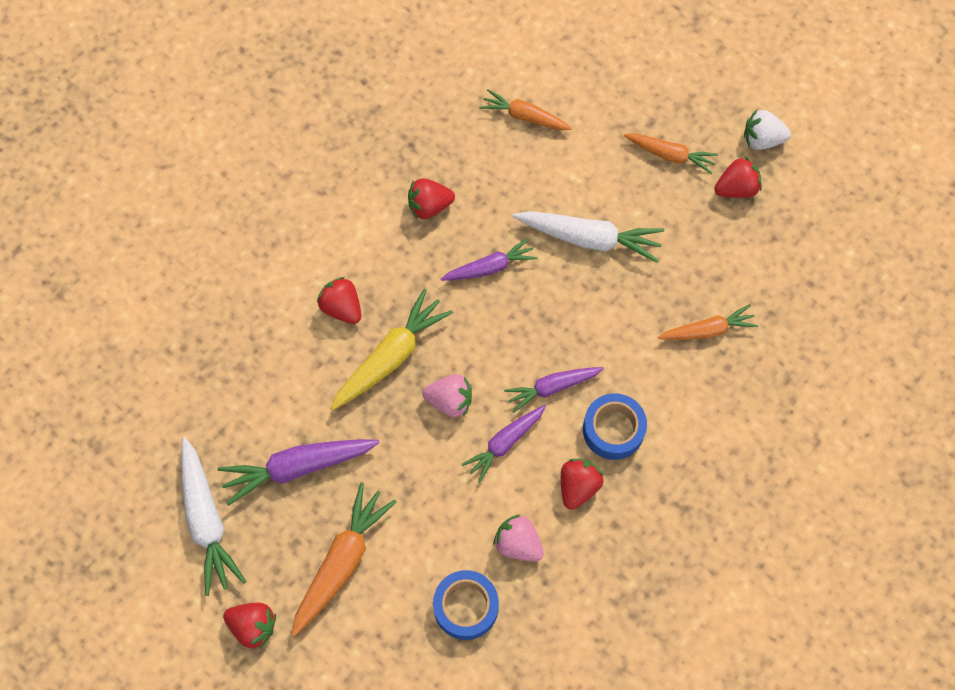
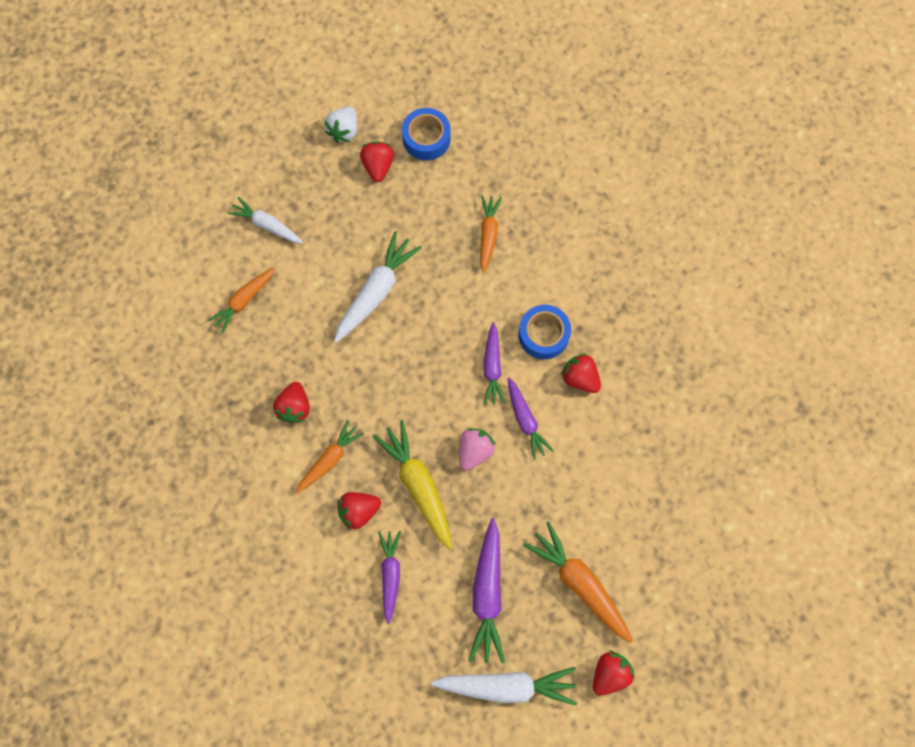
camera: 70 degrees left, 5 degrees up
(466, 607) = (647, 497): blue tape -> blue tape (426, 138)
(490, 267) = (370, 378): purple carrot -> purple carrot (390, 575)
(518, 544) = (610, 440): pink strawberry -> none
(618, 106) = (267, 225): none -> white carrot
(670, 155) = (328, 203): orange carrot -> orange carrot (329, 459)

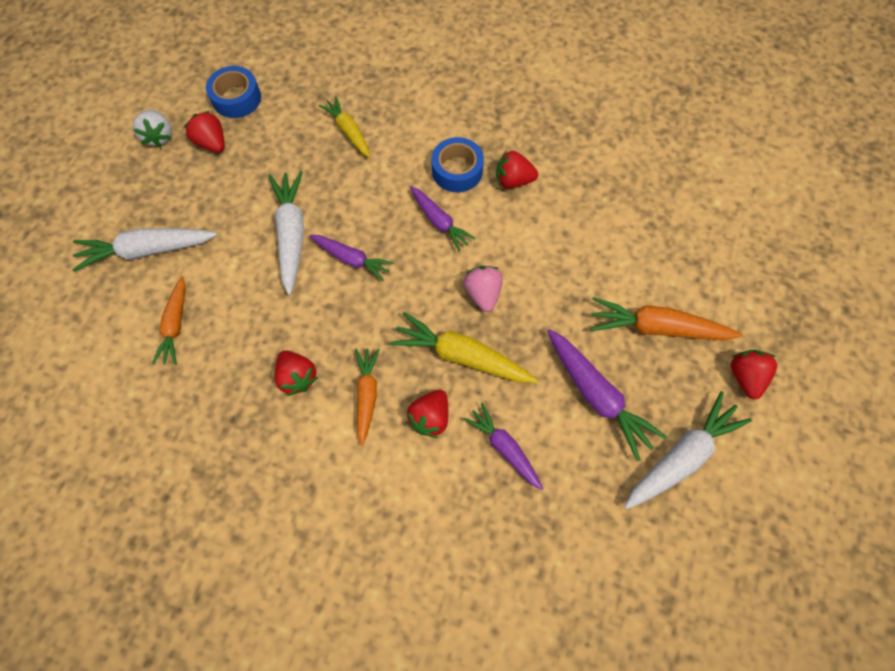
camera: 40 degrees left, 5 degrees down
(267, 225) = (148, 250): white carrot -> white carrot, size x1.54
(488, 235) = (348, 131): orange carrot -> yellow carrot
(525, 420) = (501, 241): purple carrot -> purple carrot (351, 259)

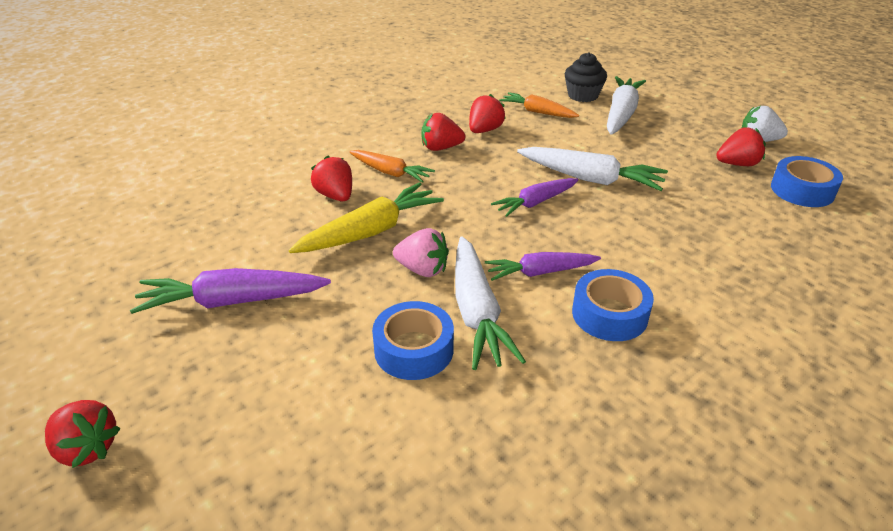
camera: 120 degrees right, 30 degrees down
(114, 299) = (582, 95): none -> black cupcake
(348, 131) = (719, 249): yellow carrot -> none
(504, 448) = (262, 224): purple carrot -> none
(513, 180) = (562, 360): red strawberry -> red strawberry (484, 130)
(558, 257) = (414, 350): none -> blue tape
(657, 327) = (239, 394): orange carrot -> none
(681, 456) = (103, 333): white carrot -> white carrot (477, 312)

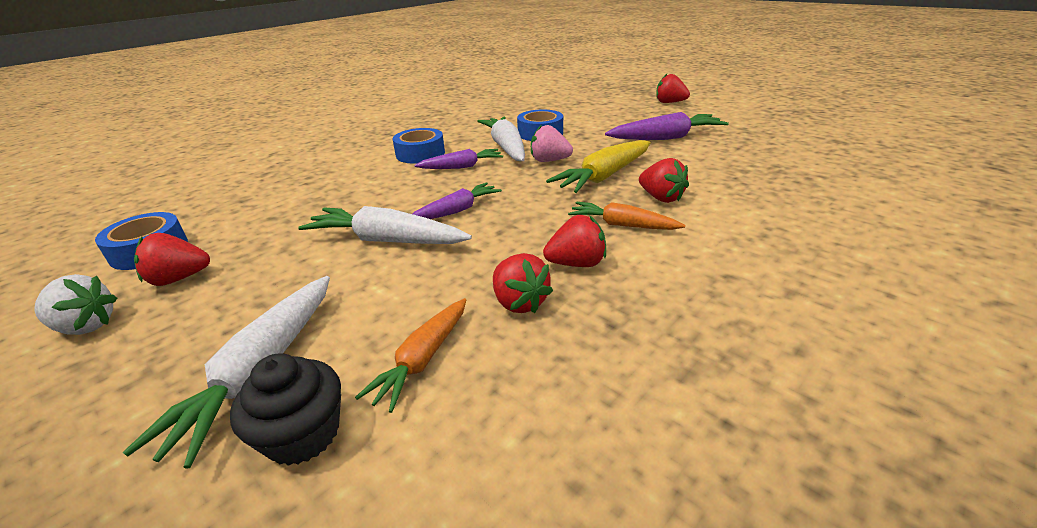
camera: 175 degrees right, 5 degrees down
(484, 130) = (519, 302): red strawberry -> red strawberry turned 60 degrees counterclockwise
(537, 112) = (423, 359): orange carrot -> orange carrot turned 90 degrees clockwise

